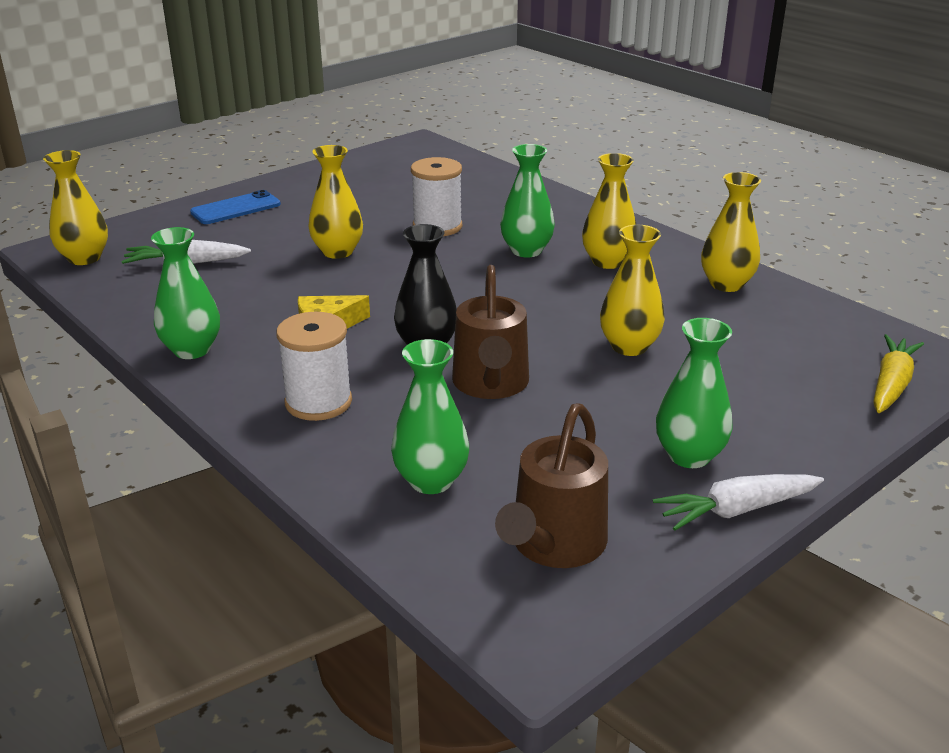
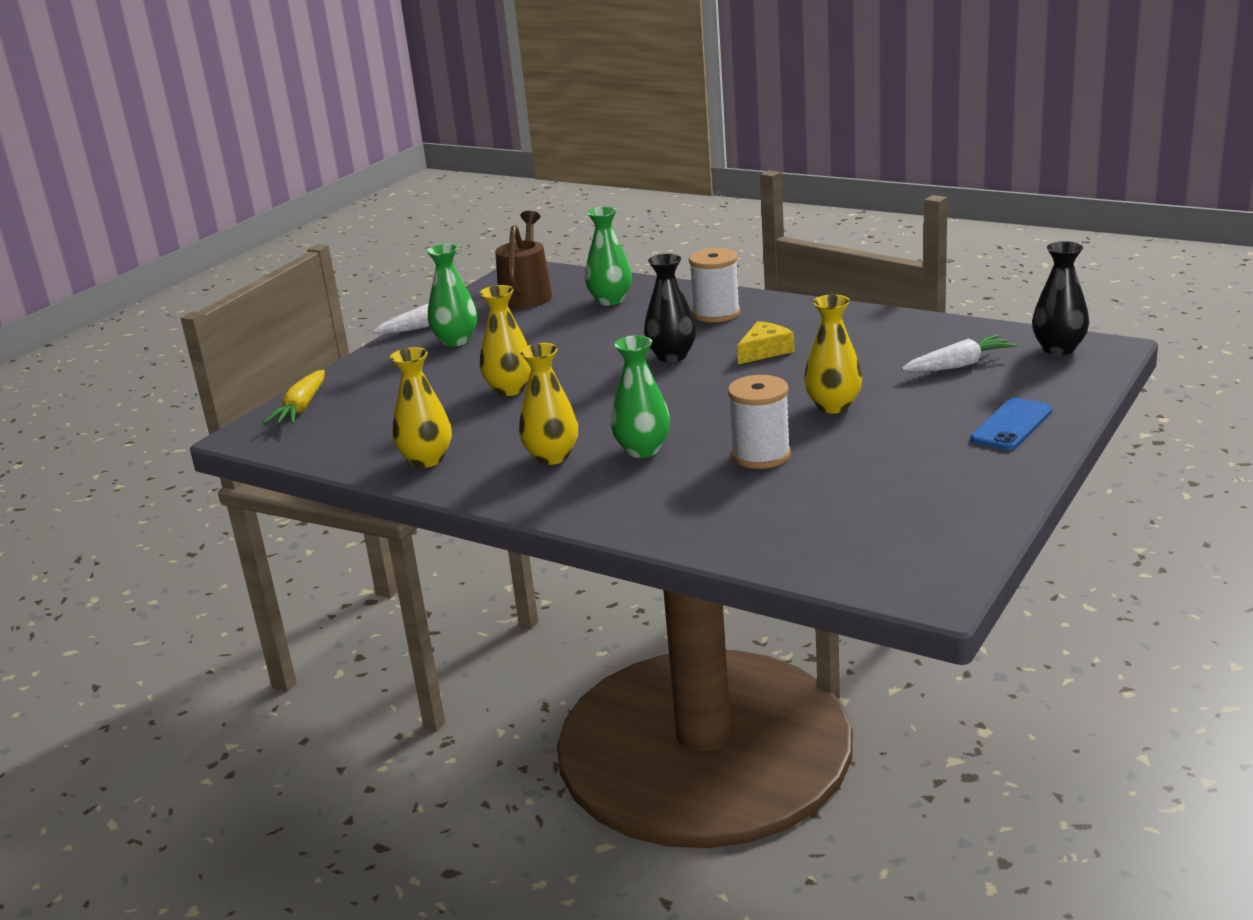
camera: 165 degrees right, 5 degrees down
(84, 258) = (1058, 349): yellow vase -> black vase
(192, 350) = (845, 317): green vase -> none
(491, 384) = (605, 346): brown watering can -> none

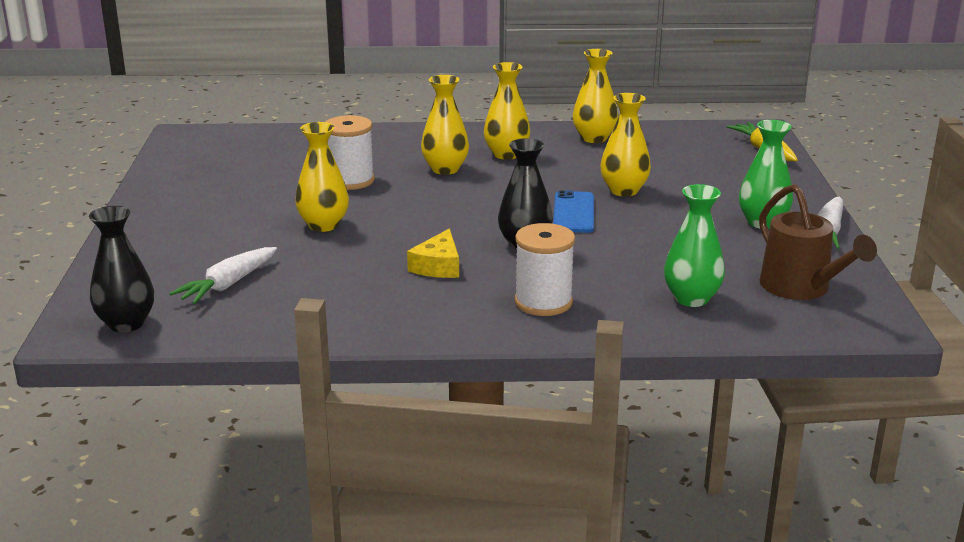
camera: 145 degrees right, 0 degrees up
(643, 450) = (445, 169): green vase -> yellow vase
(1011, 425) = (159, 236): blue phone -> blue phone (573, 213)

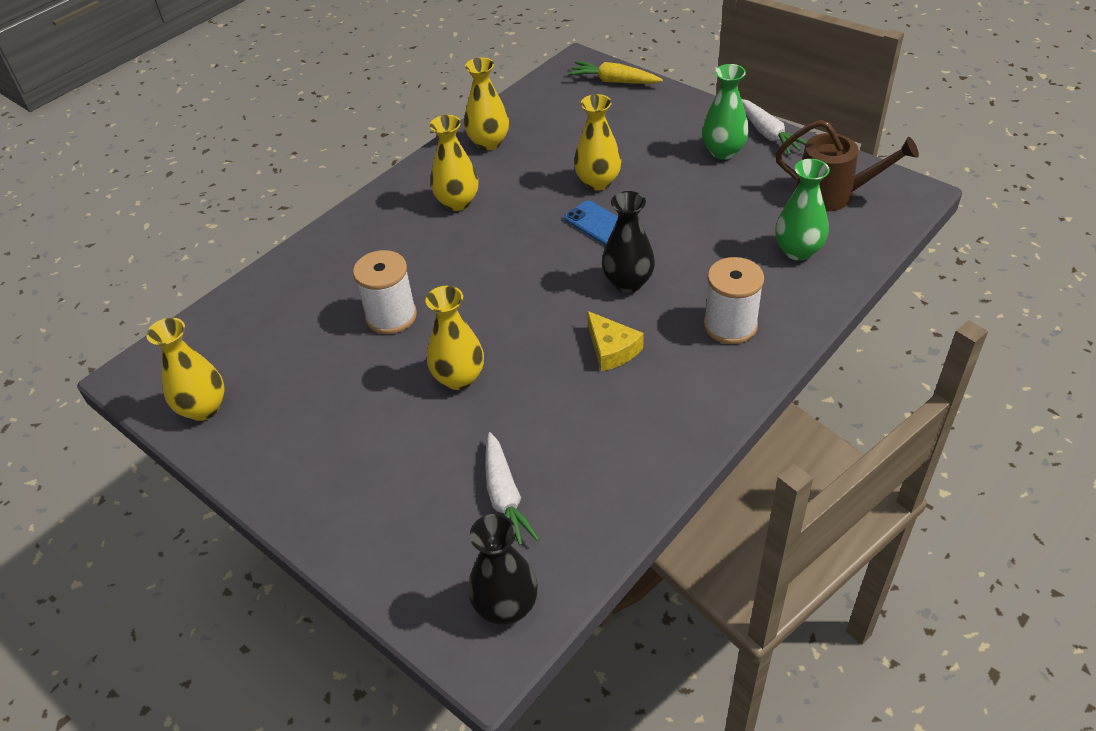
camera: 45 degrees left, 20 degrees up
(445, 169) = (441, 250): yellow vase -> yellow vase (203, 408)

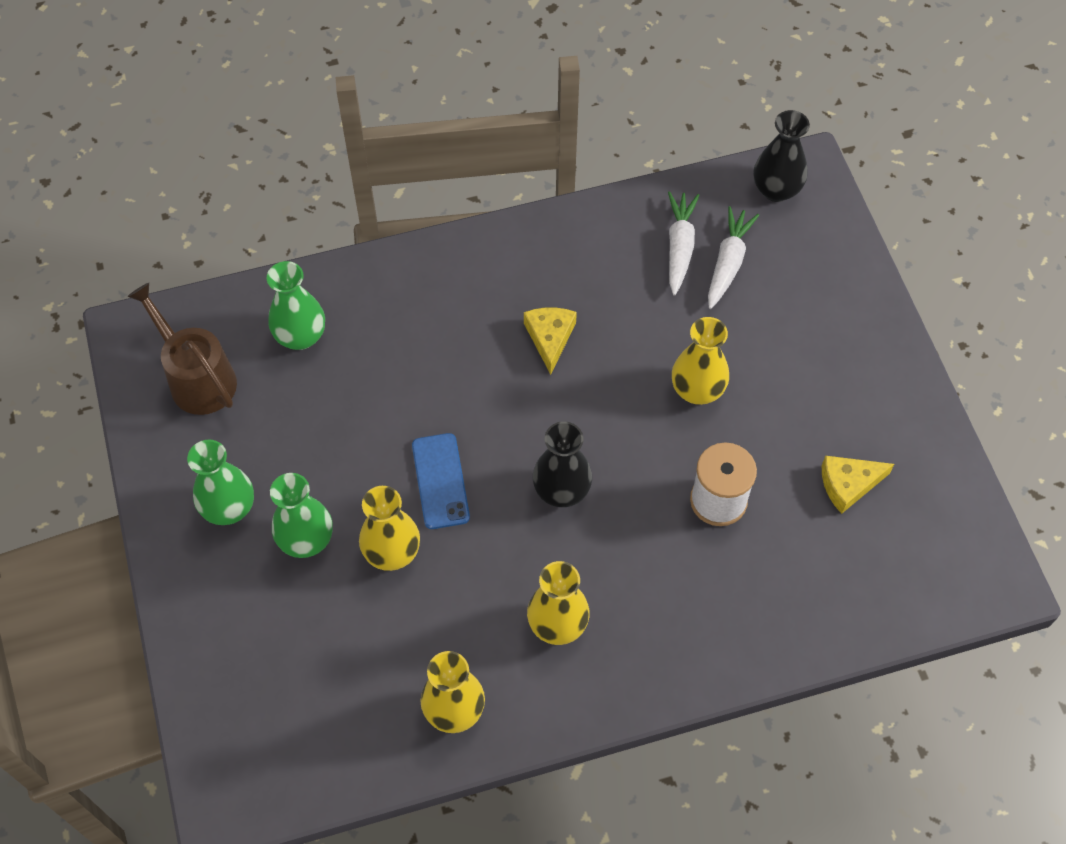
camera: 150 degrees left, 15 degrees up
(203, 408) = (940, 498): yellow vase -> none
(289, 378) = (848, 485): none -> yellow cheese
(614, 81) = (219, 726): yellow carrot -> none
(628, 283) = (477, 399): black vase -> black vase (561, 490)
(658, 162) = (306, 540): none -> green vase
(730, 325) = (435, 300): white spool -> none
(768, 134) = (159, 501): white carrot -> white carrot (679, 247)

